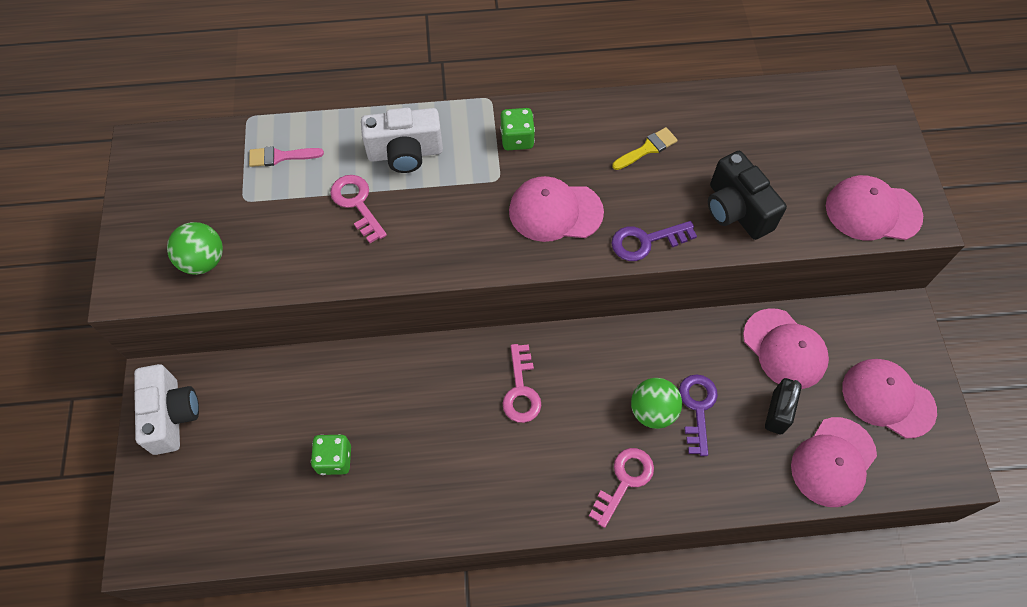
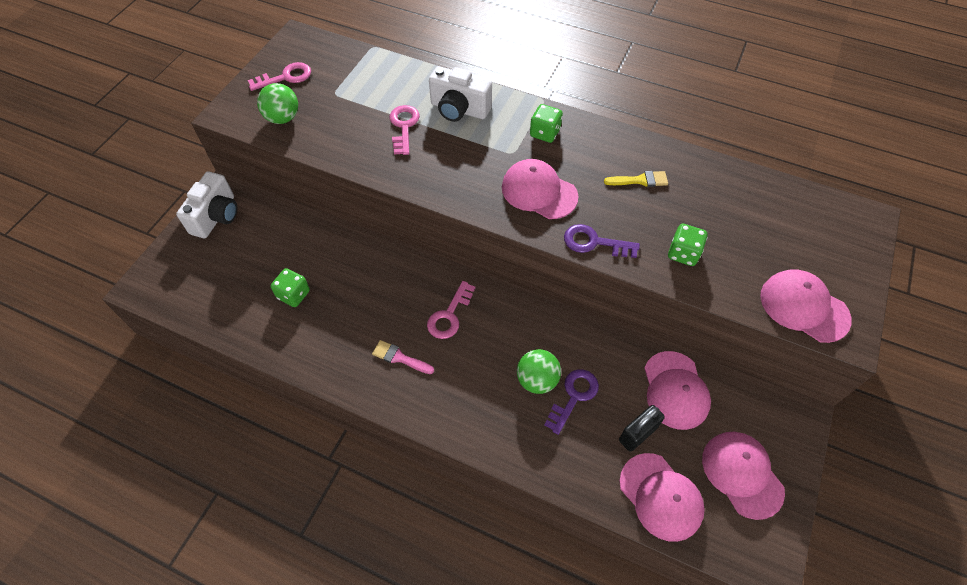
camera: 30 degrees right, 5 degrees down
(280, 156) = (376, 77): pink brush -> pink brush (399, 357)
(624, 481) = (482, 417): pink key -> pink key (285, 77)
(736, 210) = (683, 253): black camera -> green dice
(833, 462) = (661, 496): pink cap -> pink cap turned 105 degrees counterclockwise

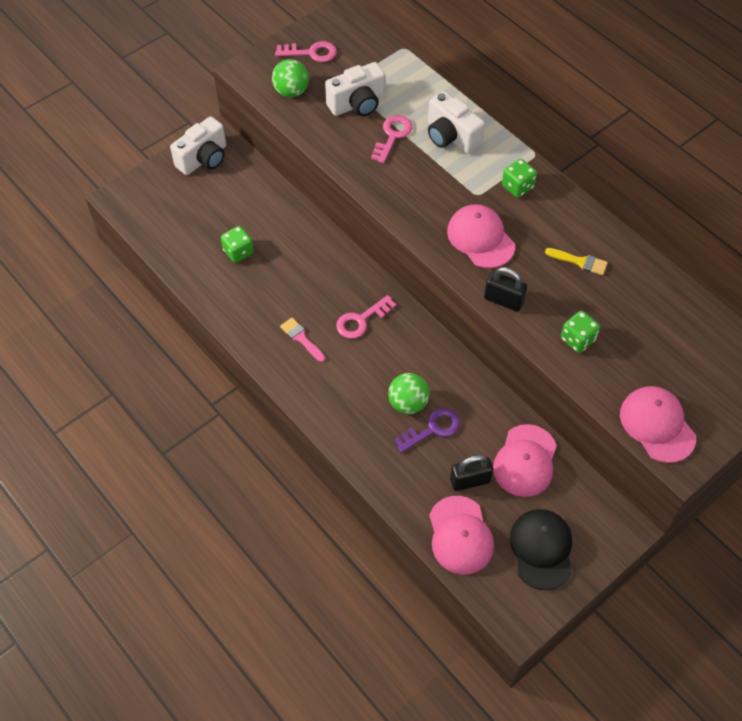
camera: 25 degrees right, 0 degrees up
(354, 109) = (357, 104): none -> white camera
(594, 242) = (503, 300): purple key -> black padlock
(742, 474) = (541, 549): pink cap -> black cap

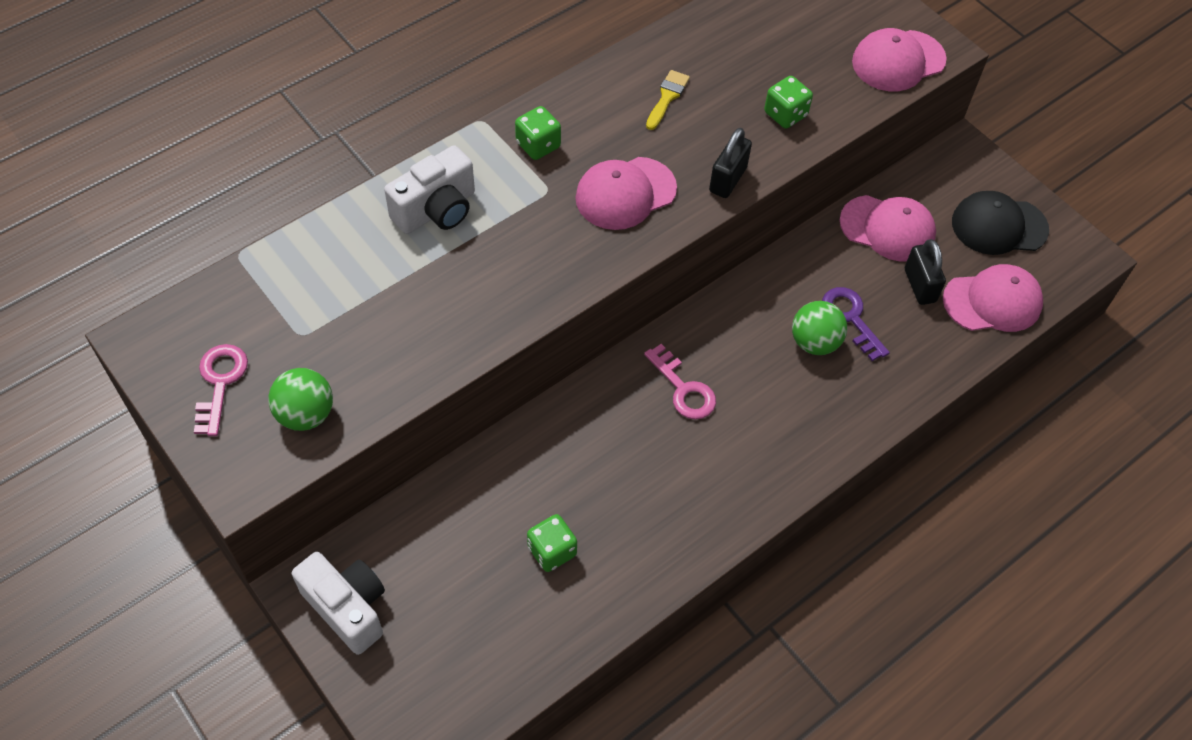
camera: 90 degrees left, 0 degrees up
(301, 338) = (714, 465): pink brush -> none
(357, 104) = (350, 322): white camera -> none
(392, 136) = (425, 281): pink key -> none

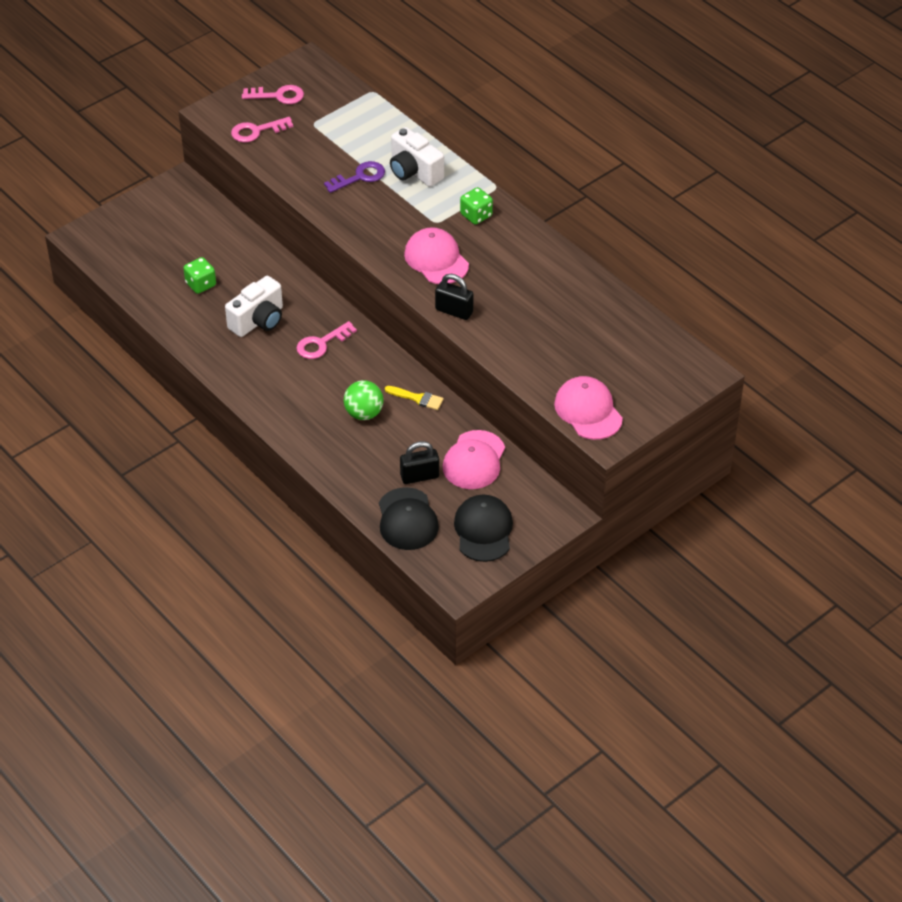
camera: 90 degrees right, 10 degrees down
(306, 414) = (257, 131): green ball -> pink key
(347, 608) = (166, 201): white camera -> white camera (258, 321)
(667, 97) = (530, 279): yellow brush -> yellow brush (417, 398)
(785, 114) = (521, 343): green dice -> none
(851, 318) = (386, 434): purple key -> purple key (359, 177)
(992, 301) = (407, 519): pink cap -> black cap

